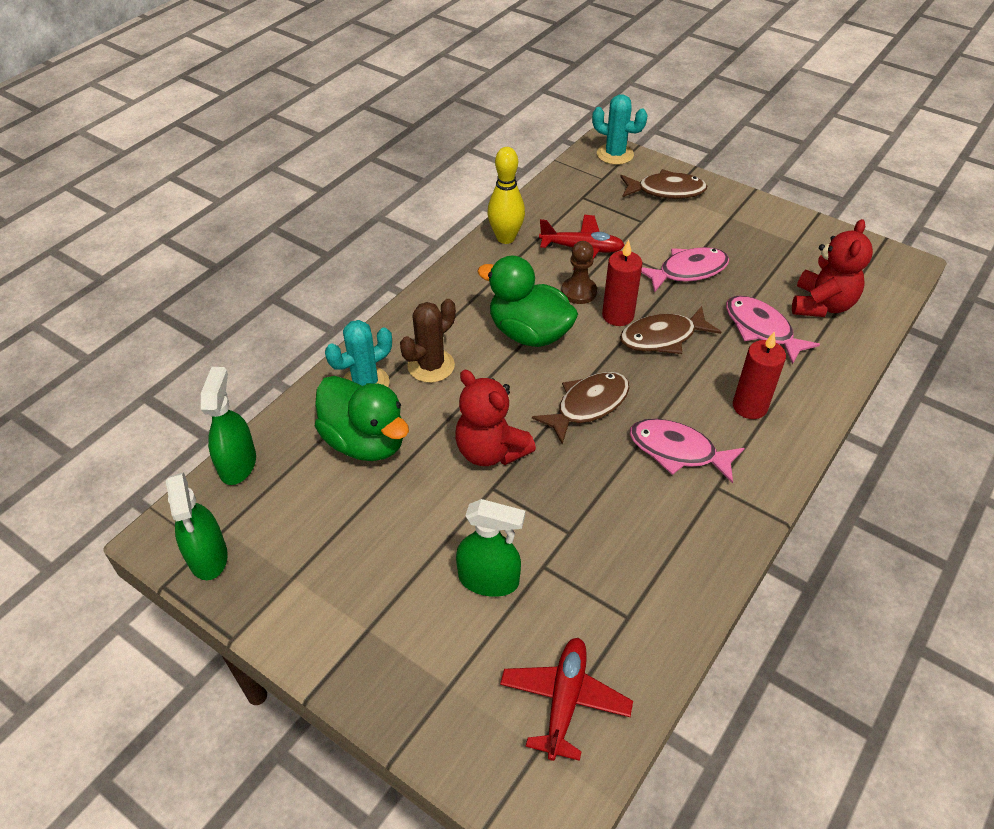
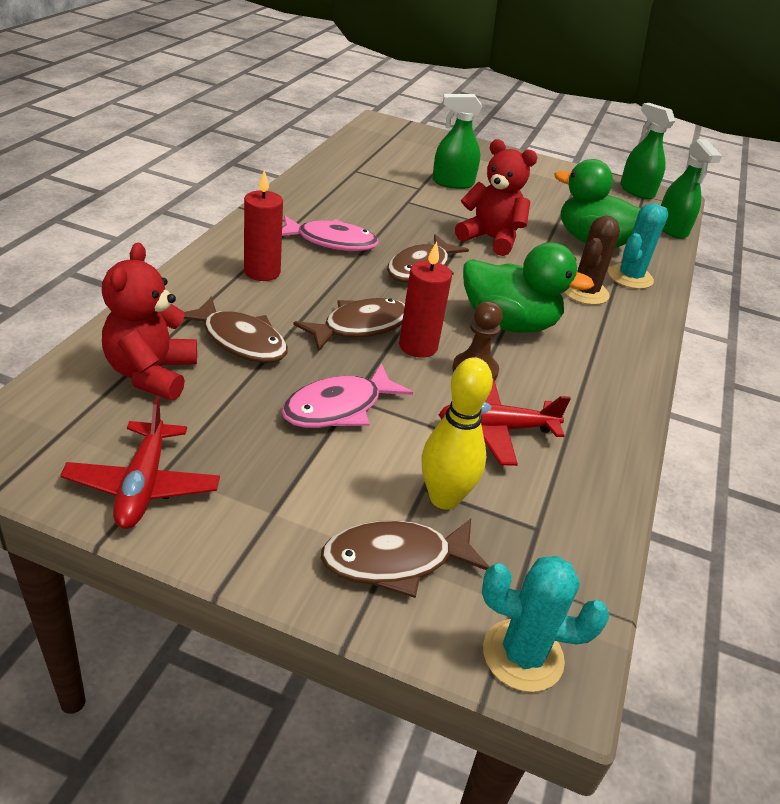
camera: 160 degrees right, 10 degrees down
(505, 238) = (608, 437): yellow bowling pin -> yellow bowling pin (444, 498)
(564, 700) = (385, 147): red plane -> red plane (143, 485)
(761, 329) = (240, 341): pink fish -> brown fish

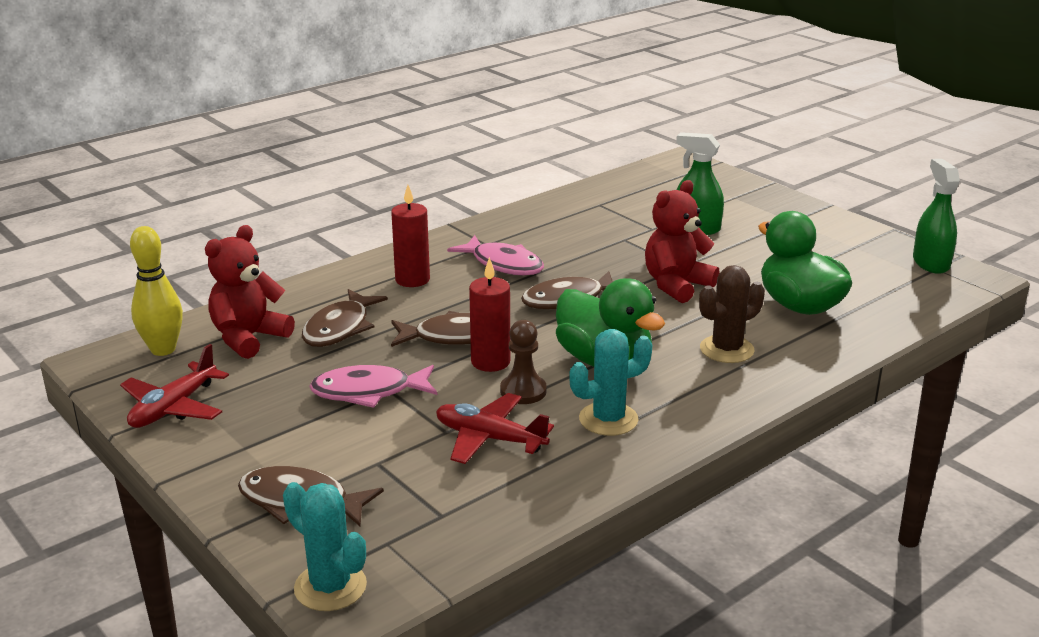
camera: 35 degrees right, 10 degrees down
(240, 341) = (340, 328): brown fish -> brown fish turned 45 degrees clockwise
(444, 498) = (385, 474): yellow bowling pin -> yellow bowling pin (163, 349)
(490, 239) = (676, 285): red teddy bear -> red teddy bear turned 105 degrees counterclockwise
(630, 277) = (802, 345): turquoise cactus -> turquoise cactus (608, 419)
(671, 229) = (926, 308): green spray bottle -> none

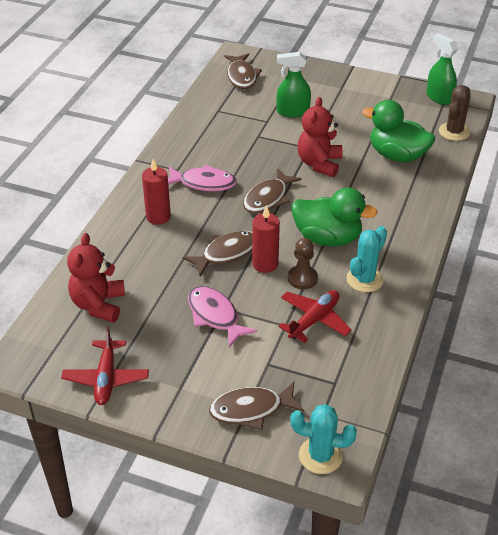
camera: 30 degrees left, 15 degrees up
(163, 349) = (50, 337): yellow bowling pin -> none
(340, 328) = (150, 274): brown fish -> brown fish (242, 76)
(368, 392) = (215, 316): pink fish -> pink fish turned 90 degrees clockwise
(489, 438) = (314, 320): red plane -> red plane turned 135 degrees clockwise
(726, 349) = (385, 203): brown cactus -> brown cactus (454, 132)

